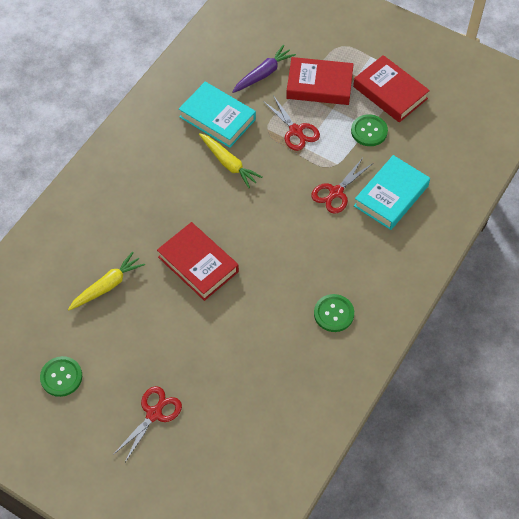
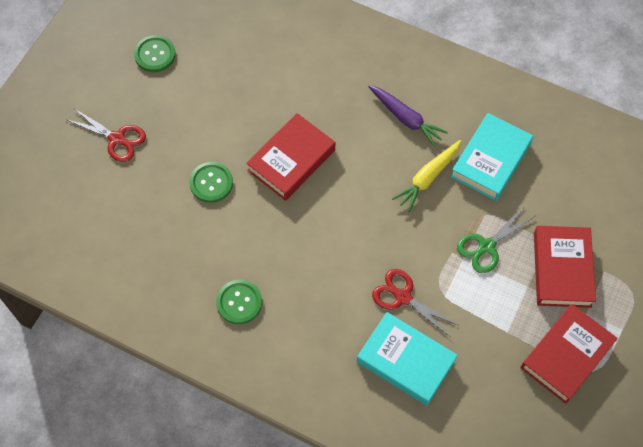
camera: 85 degrees right, 5 degrees up
(107, 286) = (259, 79): yellow carrot -> none
(263, 74) = (567, 204): purple carrot -> purple carrot (406, 118)
(296, 131) = (486, 246): red scissors -> green scissors
(369, 131) = (500, 331): green button -> green button (211, 183)

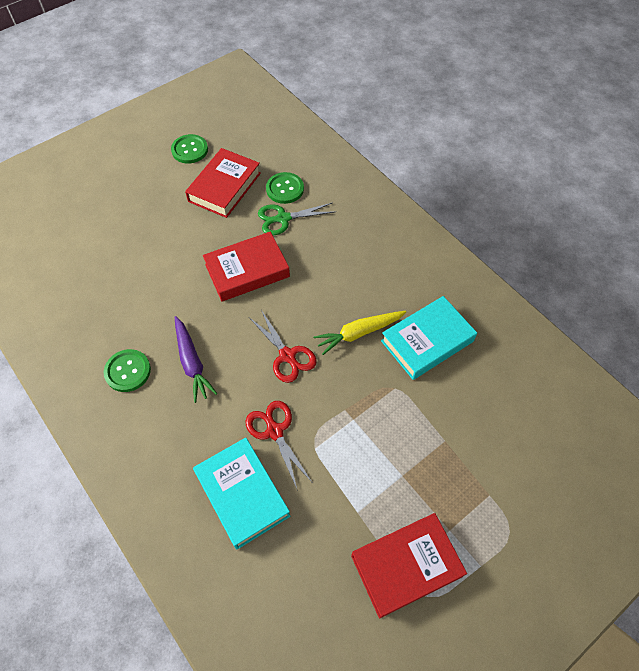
camera: 25 degrees right, 5 degrees down
(117, 139) = (119, 200): red scissors -> red scissors (287, 355)
(211, 183) = (169, 262): green button -> green button (285, 189)
(406, 118) = (367, 275): purple carrot -> purple carrot (192, 362)
(486, 246) = (381, 418): green scissors -> green scissors (283, 218)
(562, 269) = (445, 474): red book -> red book (224, 187)

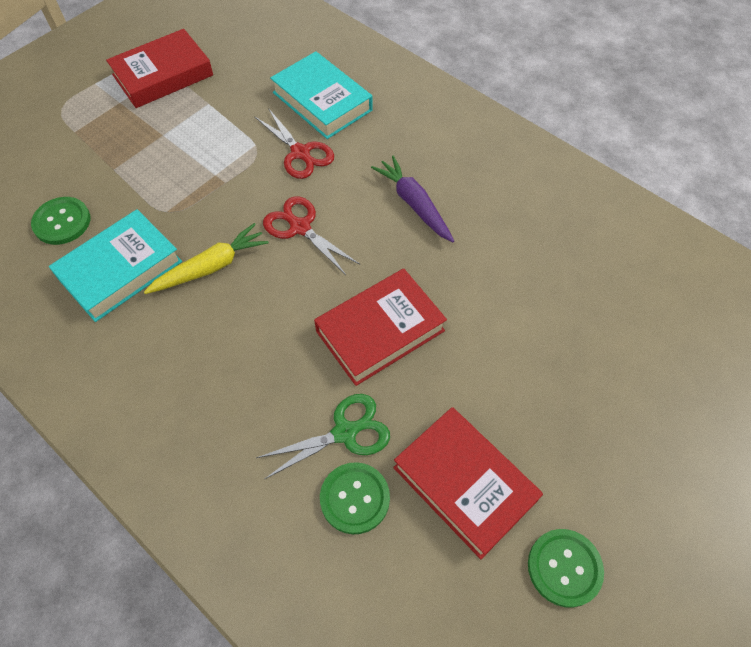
camera: 170 degrees right, 0 degrees up
(128, 371) = (485, 185): green button -> green button (62, 222)
(224, 187) = (464, 484): red book -> red book turned 60 degrees counterclockwise

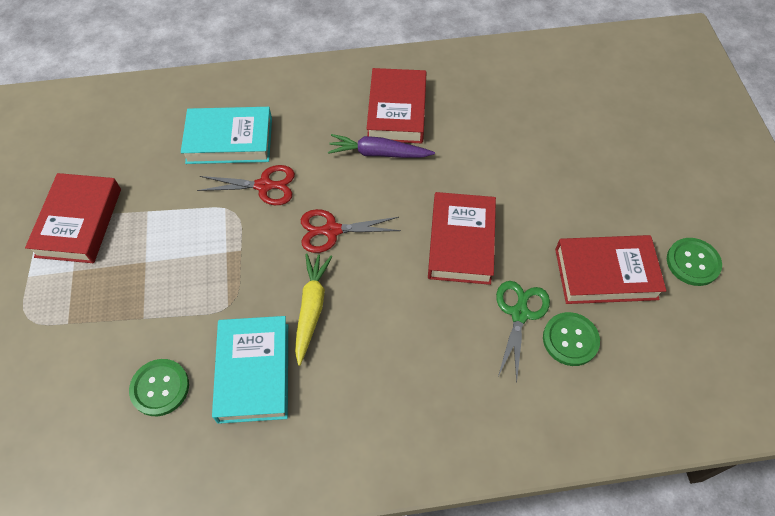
camera: 50 degrees left, 0 degrees up
(475, 185) = (397, 111): none -> red book

